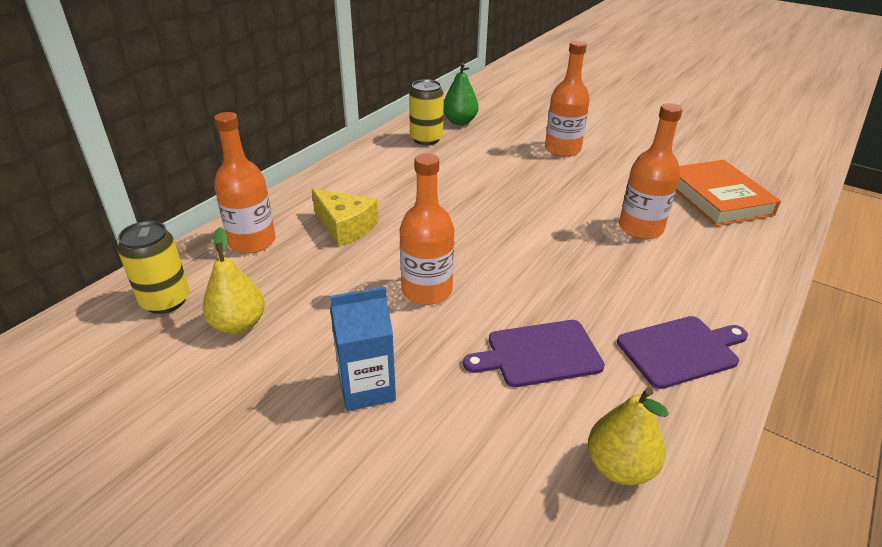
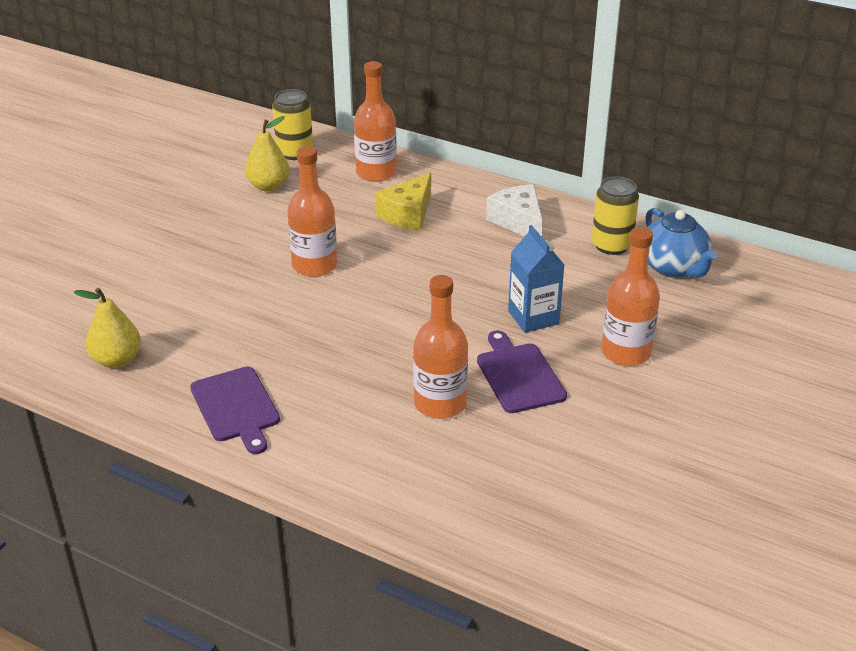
camera: 85 degrees right, 0 degrees up
(366, 388) = (201, 247): blue carton -> blue carton (533, 317)
(379, 172) = (518, 222): none -> white cheese
(459, 122) = (673, 267): green pear -> blue teapot
(539, 354) = (234, 325): purple cutting board -> purple cutting board (518, 375)
(718, 198) = (530, 483): orange book -> none

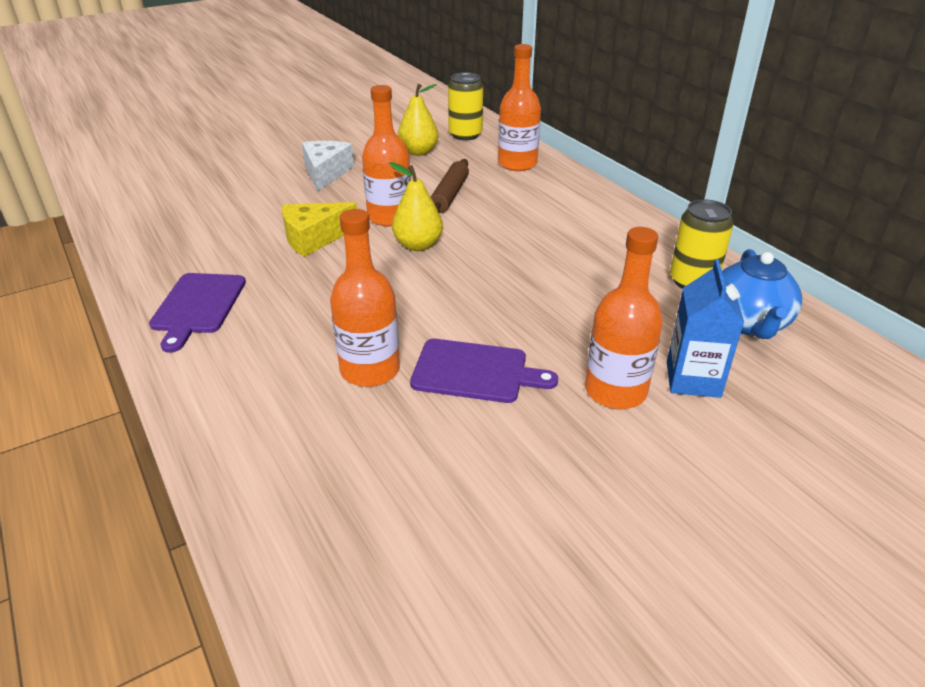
camera: 30 degrees right, 0 degrees up
(117, 360) = (160, 239): yellow pear -> yellow pear (418, 245)
(346, 225) = (449, 195): none -> brown rolling pin
(407, 214) = (512, 200): yellow cheese -> yellow cheese (314, 238)
(518, 222) = (612, 234): white cheese -> white cheese (326, 173)
(518, 375) = (475, 372): purple cutting board -> purple cutting board turned 90 degrees clockwise
(533, 317) = (545, 322): blue carton -> blue carton (693, 379)

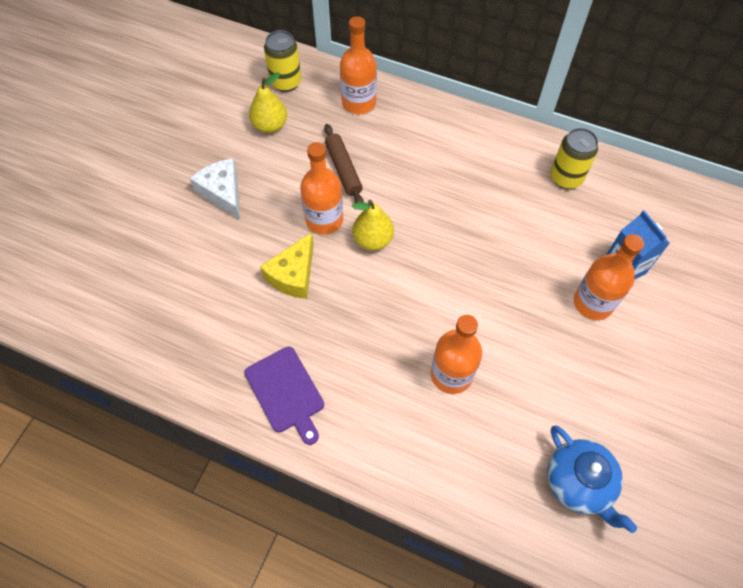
camera: 35 degrees left, 25 degrees up
(475, 372) = (510, 336): purple cutting board -> none
(748, 323) = (619, 200): blue teapot -> blue teapot (578, 483)

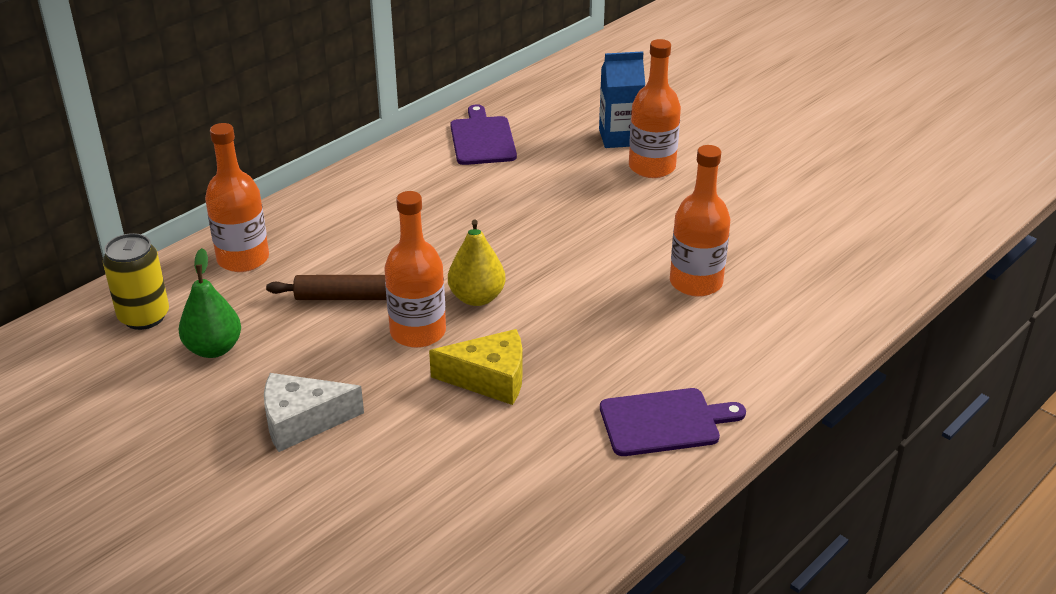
camera: 70 degrees left, 25 degrees down
(270, 125) = (214, 349): yellow pear -> green pear
(293, 275) = (489, 379): yellow cheese -> yellow cheese turned 45 degrees counterclockwise
(566, 178) = (482, 139): yellow can -> purple cutting board
(578, 483) = (851, 232): blue teapot -> none

